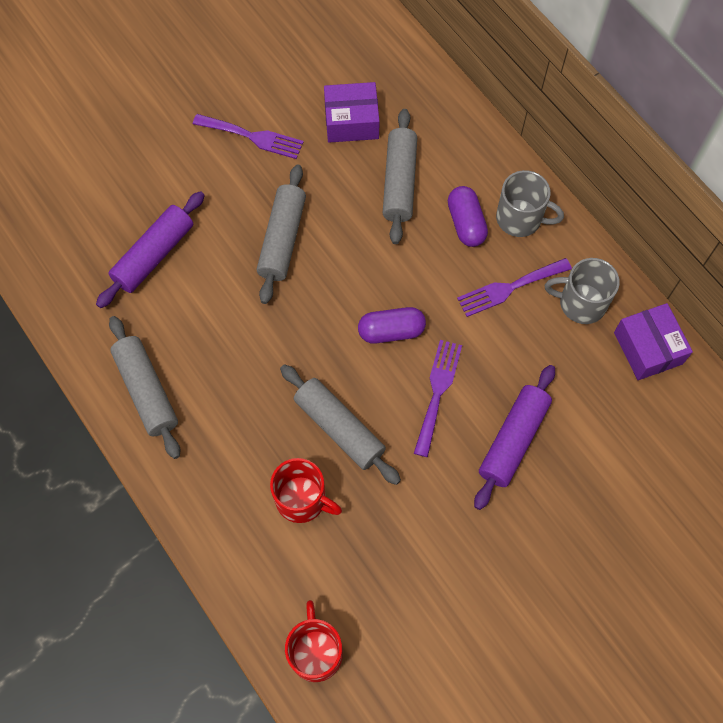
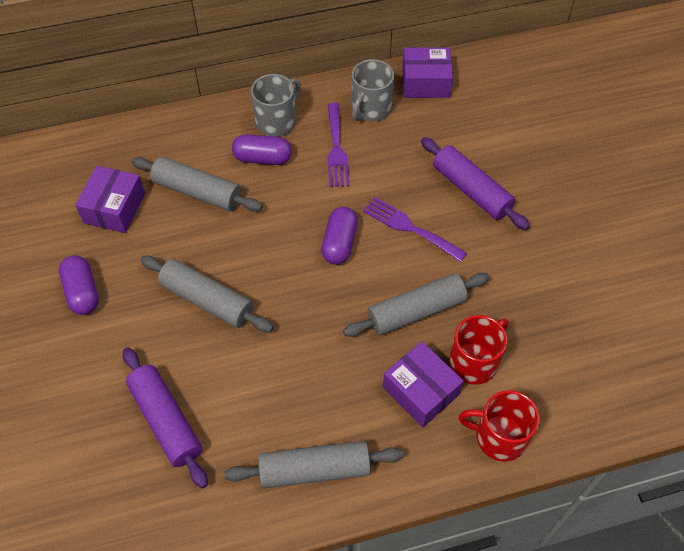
camera: 70 degrees left, 10 degrees down
(253, 137) = (82, 292): purple fork -> purple capsule
(253, 458) = (420, 391): none -> purple box
(315, 652) = (618, 393): red mug -> red mug (499, 437)

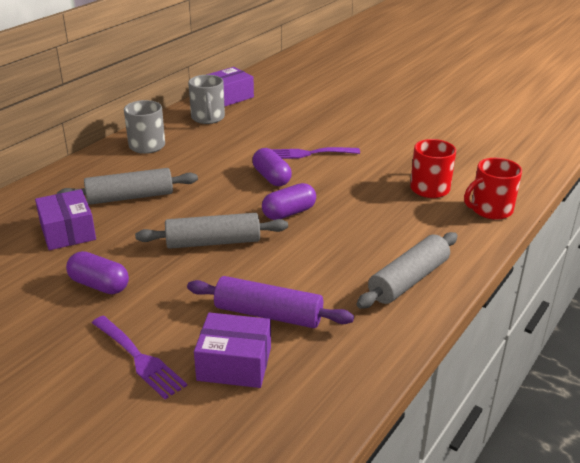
camera: 40 degrees left, 25 degrees down
(262, 158) = (160, 164): purple capsule -> purple capsule (289, 213)
(336, 149) = (209, 141): purple fork -> purple fork (139, 359)
(416, 311) = (364, 184): grey rolling pin -> none
(420, 391) = (418, 214): purple box -> purple box (234, 363)
(471, 190) = (322, 125): purple rolling pin -> none

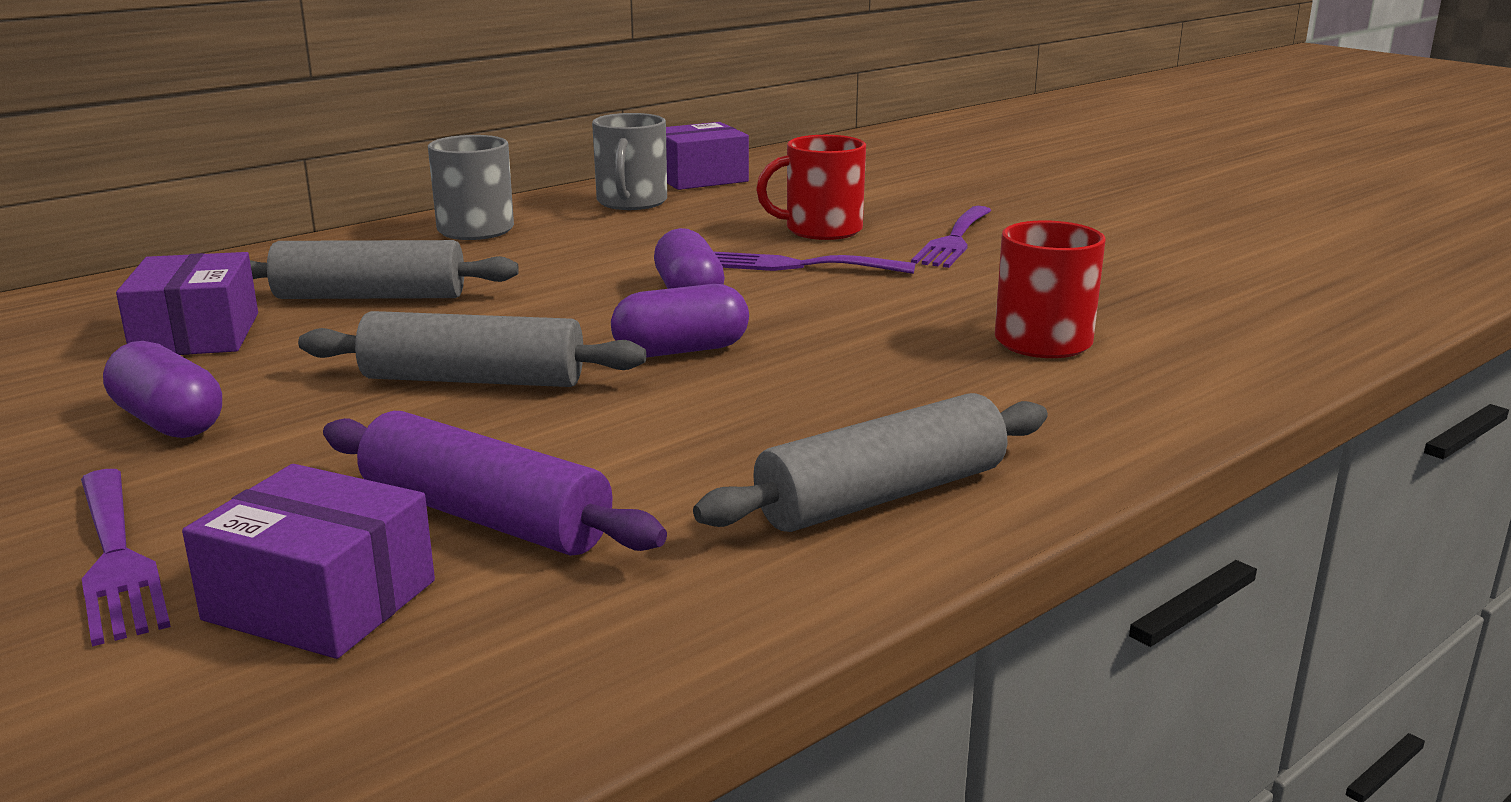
camera: 15 degrees right, 10 degrees down
(365, 129) = (954, 240): none -> purple fork
(490, 210) = (1177, 391): red mug -> red mug (821, 230)

